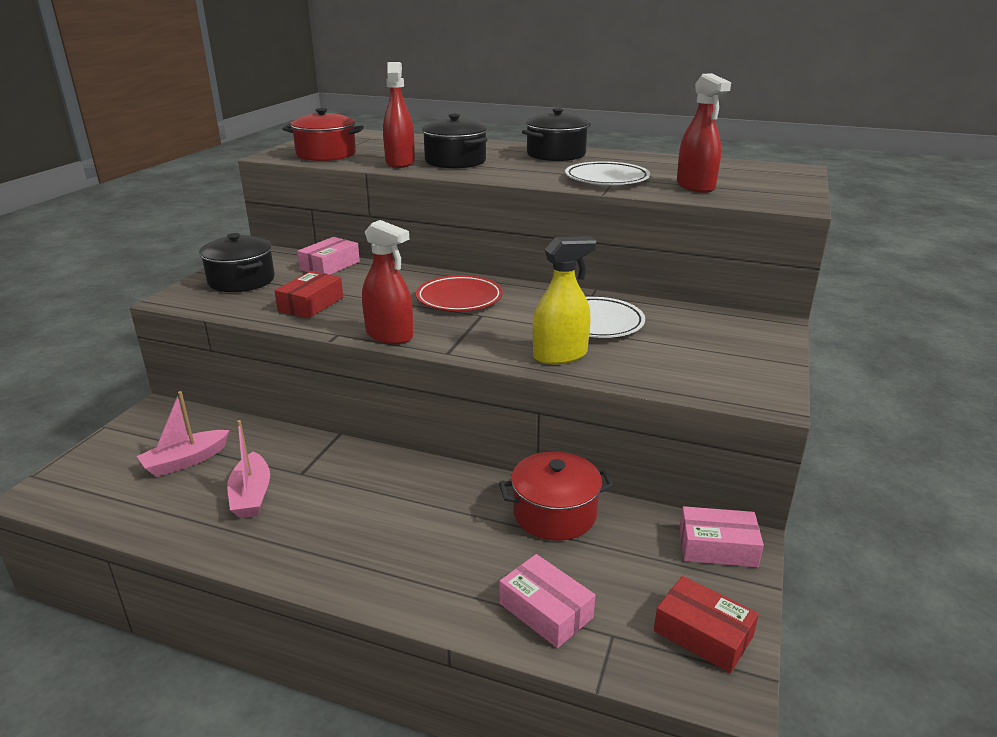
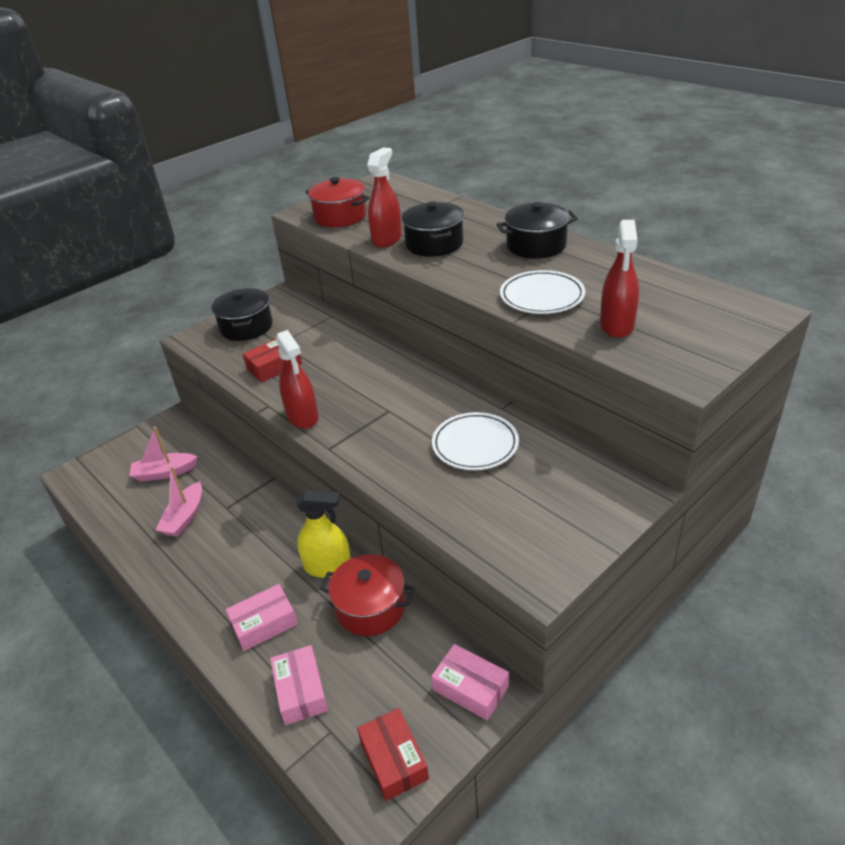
camera: 30 degrees right, 10 degrees up
(330, 266) = (320, 322): pink box -> pink box (264, 623)
(459, 299) = (387, 386): red plate -> none
(560, 355) = (411, 476): yellow spray bottle -> yellow spray bottle (328, 567)

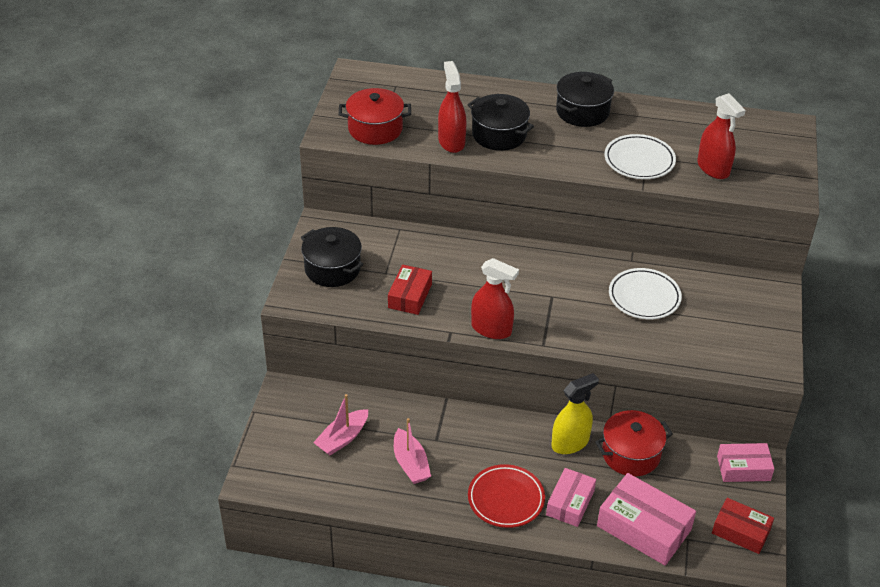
camera: 40 degrees left, 5 degrees up
(217, 588) = (506, 499): none -> red plate
(300, 691) = (644, 528): pink box -> pink box, size x1.58

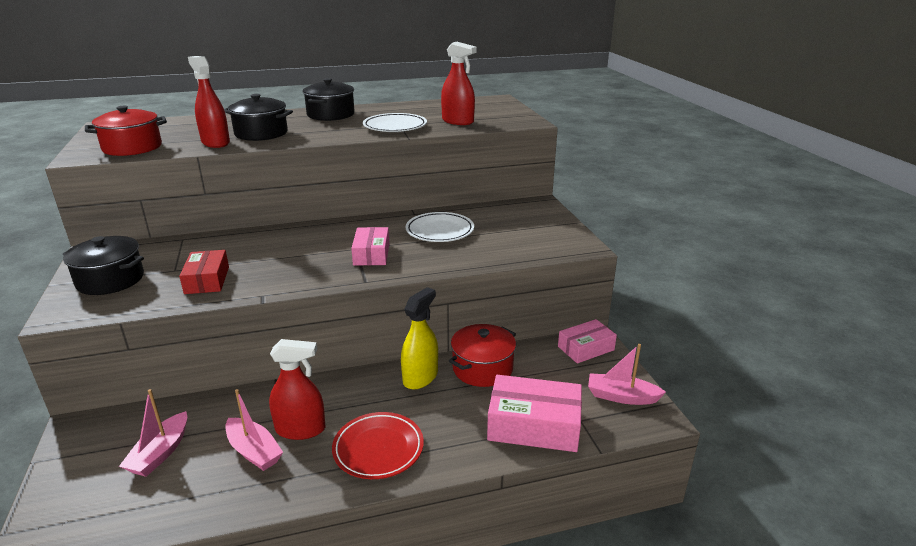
camera: 25 degrees left, 15 degrees down
(491, 329) = (306, 283): red spray bottle -> red spray bottle (300, 429)
(570, 503) = (448, 428): pink box -> pink box (371, 254)
(741, 531) = (621, 396): red box -> pink boat

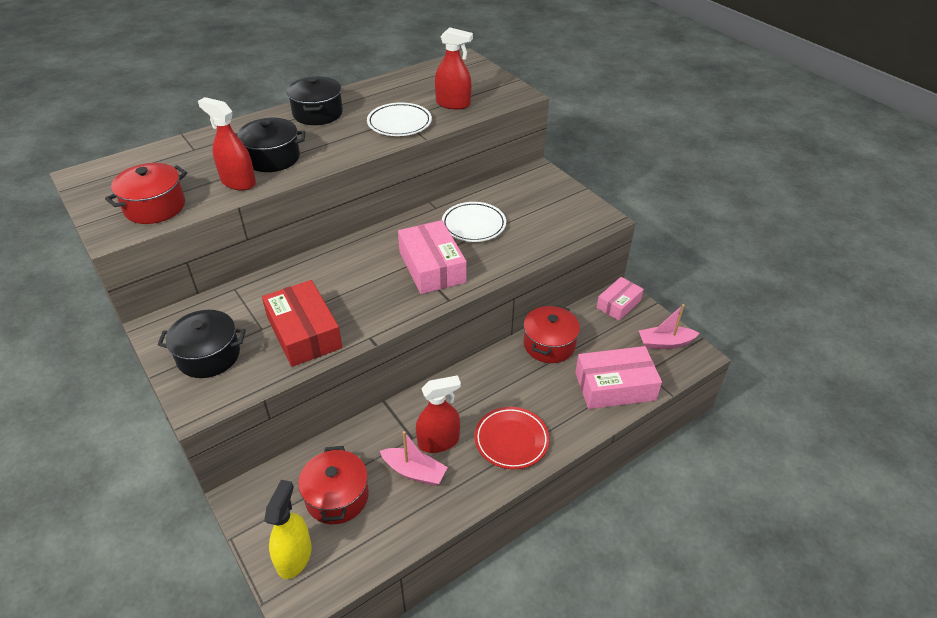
camera: 20 degrees left, 15 degrees up
(160, 453) = (337, 497): pink boat -> red pot
(207, 280) = (304, 333): red box -> red box, size x1.58
(371, 254) = (432, 267): pink box -> pink box, size x1.58
(420, 377) = (504, 366): yellow spray bottle -> yellow spray bottle (294, 557)

